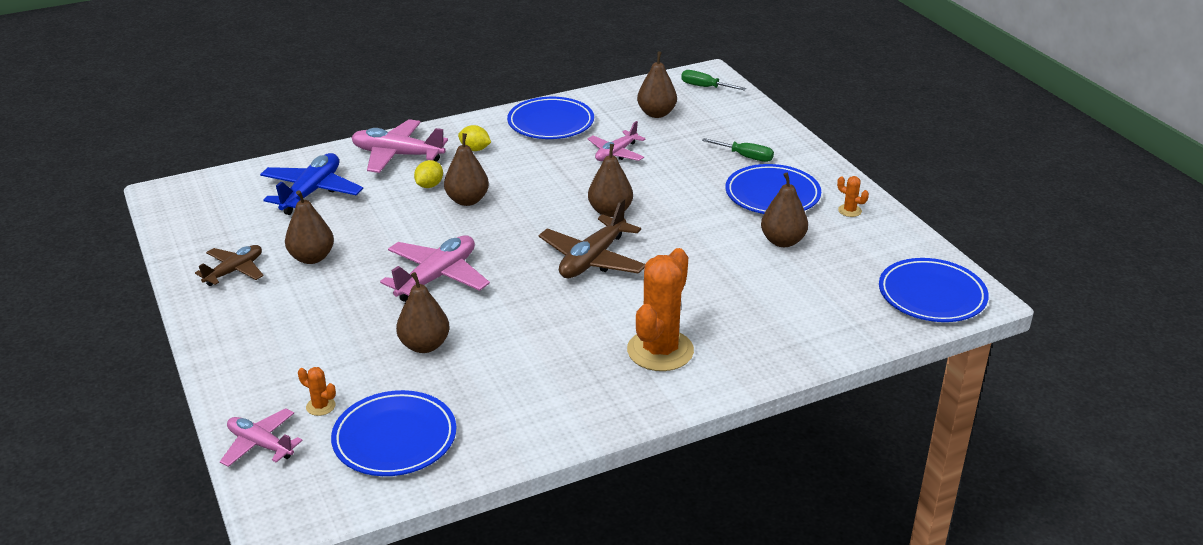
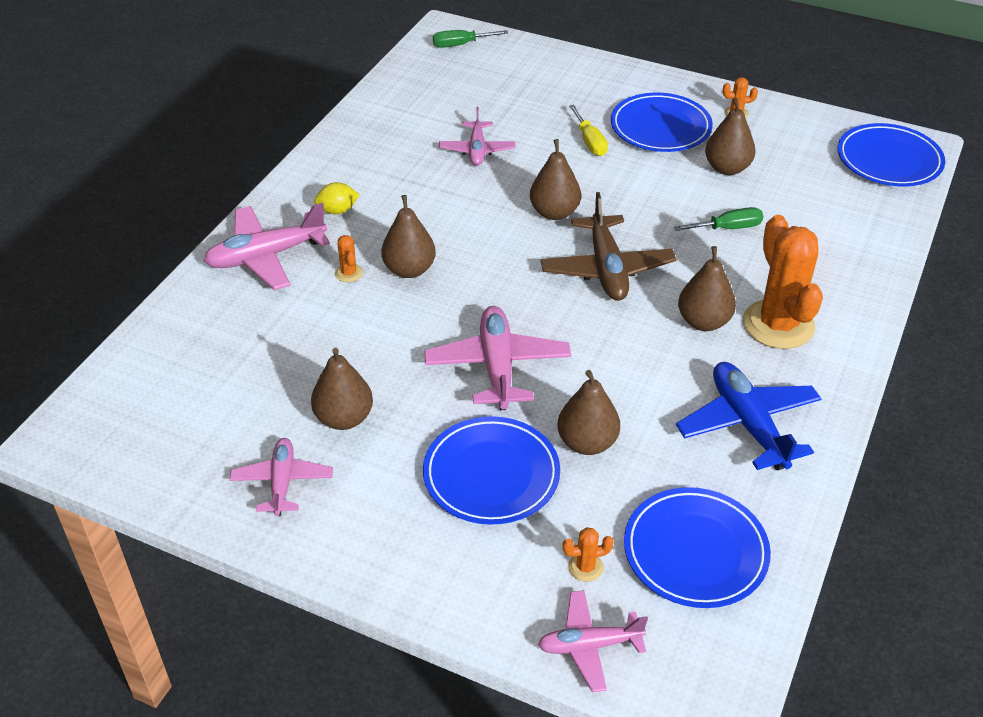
camera: 40 degrees left, 10 degrees up
(234, 271) = (282, 482): brown plane -> pink plane
(311, 192) = (234, 346): blue plane -> blue plane (748, 424)
(429, 185) = (349, 273): yellow lemon -> orange cactus
(550, 123) = (371, 146): blue plate -> blue plate (491, 475)
(656, 113) = (456, 91): brown pear -> brown pear (703, 322)
(704, 181) = (590, 142): none -> yellow screwdriver
(746, 157) = (590, 100): green screwdriver -> green screwdriver (728, 228)

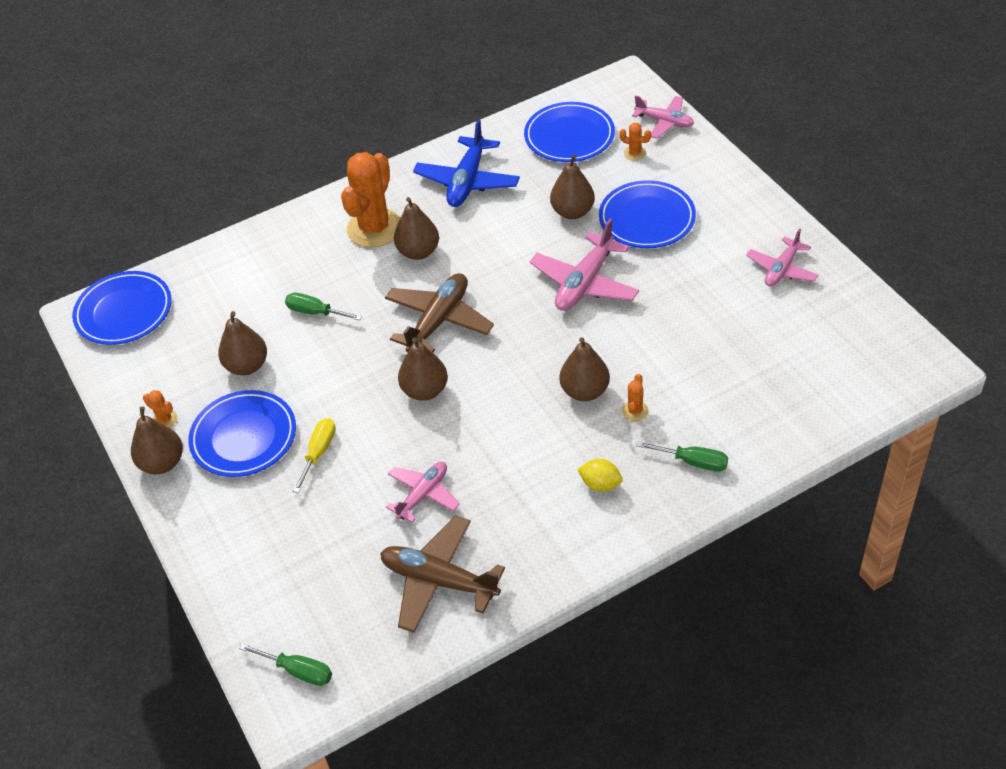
camera: 140 degrees left, 5 degrees up
(266, 256) = (693, 462): pink plane -> green screwdriver
(344, 418) = (716, 293): brown pear -> brown pear (162, 463)
(412, 113) = (439, 581): none -> brown plane

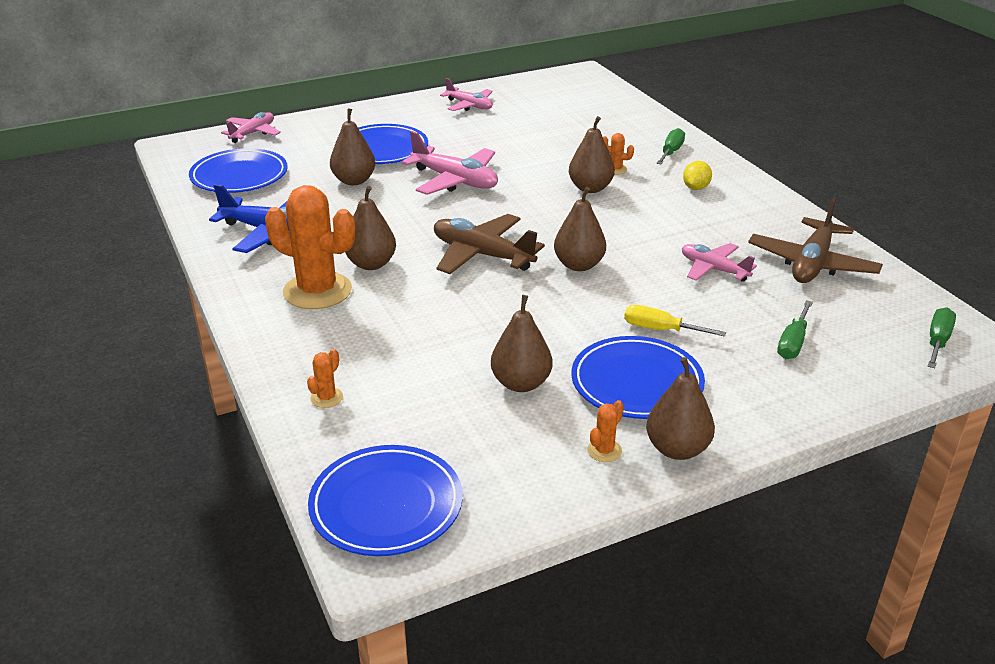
camera: 90 degrees left, 15 degrees down
(315, 312) = (444, 333): green screwdriver -> green screwdriver (793, 343)
(635, 153) = (288, 148): orange cactus -> orange cactus (326, 398)

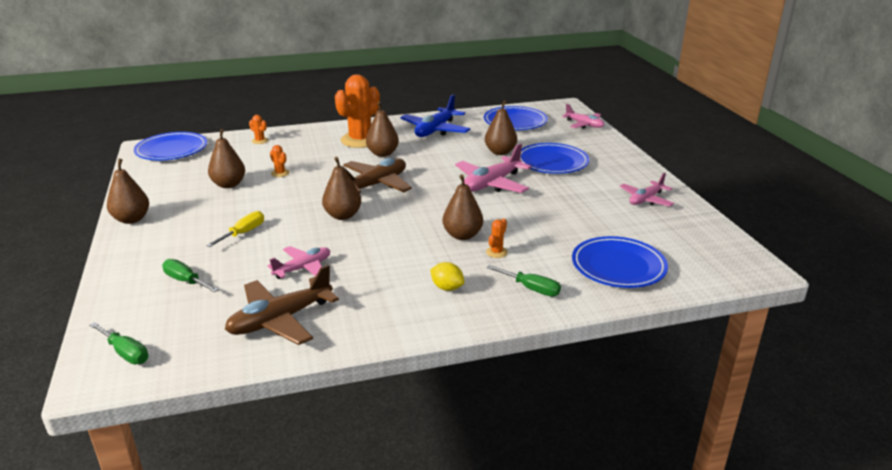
camera: 100 degrees right, 5 degrees down
(604, 451) = (152, 200): orange cactus -> orange cactus (280, 173)
(636, 383) = (198, 216): blue plate -> blue plate (618, 266)
(812, 264) = (280, 320): brown plane -> brown plane turned 75 degrees counterclockwise

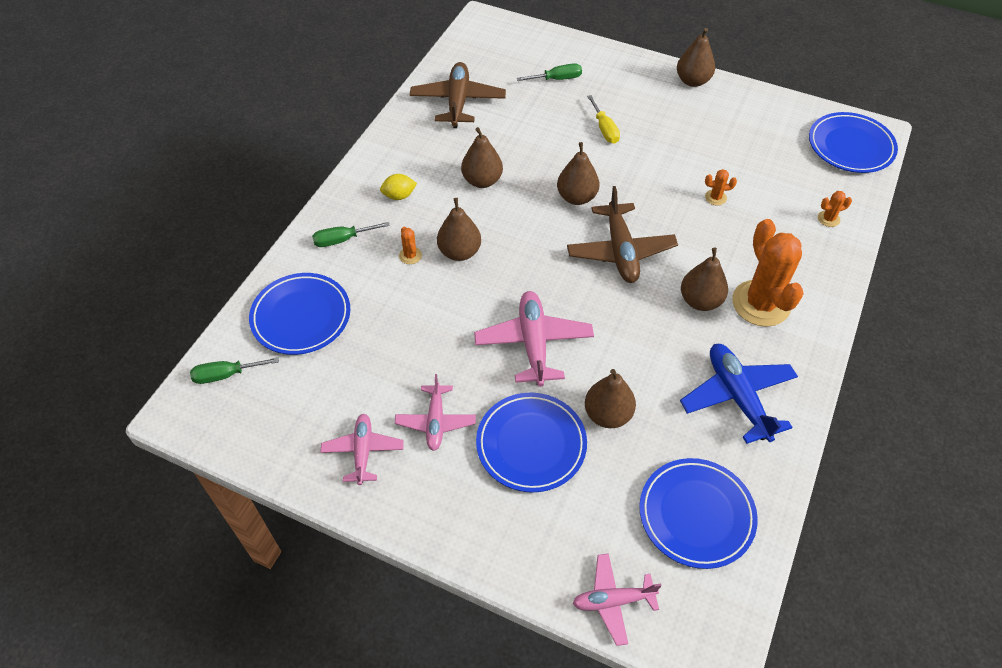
camera: 130 degrees right, 25 degrees up
(125, 353) = (496, 35): green screwdriver -> green screwdriver (226, 375)
(229, 184) = (717, 154): brown pear -> brown pear (482, 180)
(303, 268) = (512, 137): pink plane -> pink plane (435, 421)

